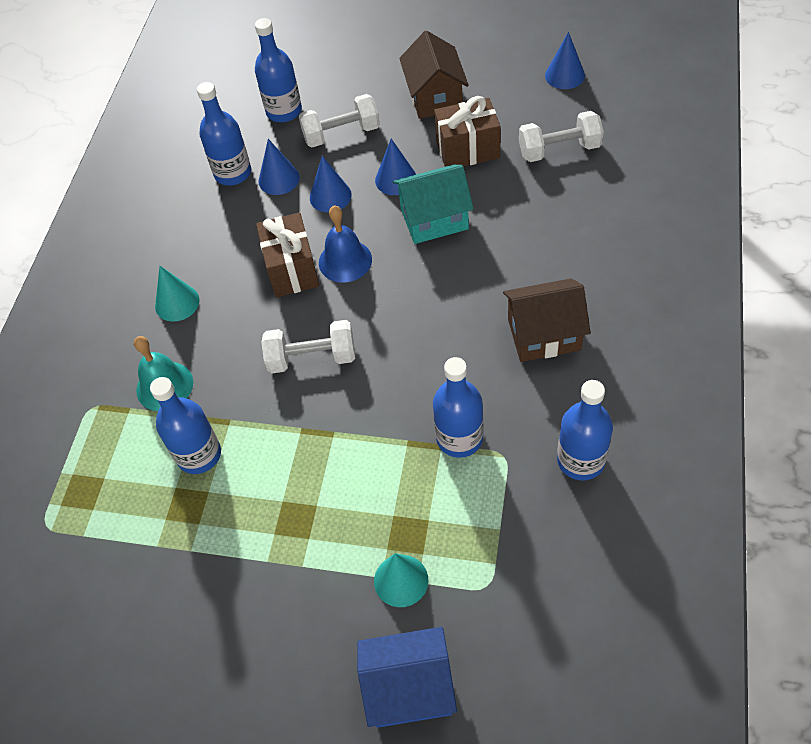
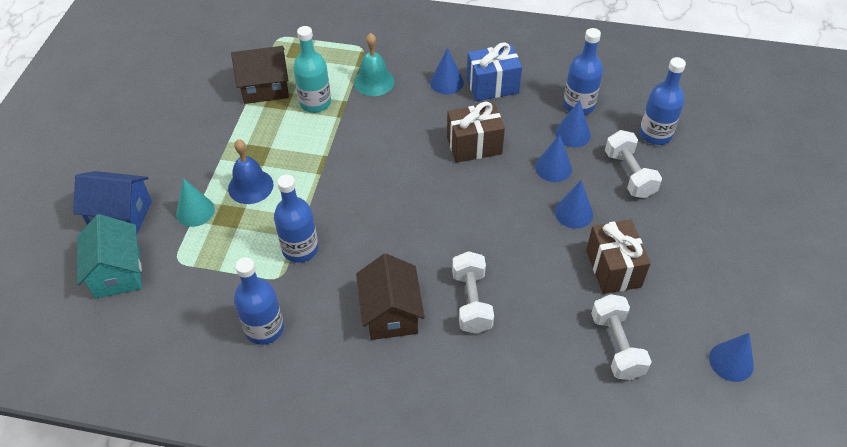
camera: 85 degrees right, 5 degrees down
(177, 303) = (446, 82): turquoise cone -> blue cone
(190, 255) = (492, 86): none -> blue gift
(199, 455) = (315, 103): blue bottle -> turquoise bottle
(312, 358) = (387, 160): white dumbbell -> white dumbbell (471, 301)
(345, 261) = (481, 178): blue bell -> blue bell (250, 186)
(409, 688) = (121, 214): blue house -> blue house turned 75 degrees counterclockwise
(434, 219) = (525, 239): turquoise house -> turquoise house (117, 272)
(435, 97) = (685, 245): brown house -> brown house (265, 88)

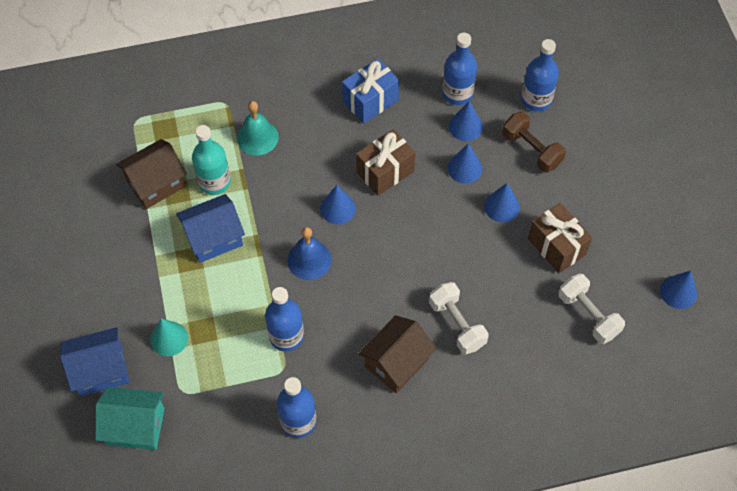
camera: 25 degrees left, 10 degrees up
(117, 272) = (135, 426): turquoise house -> turquoise house turned 45 degrees counterclockwise
(250, 186) = (205, 293): blue bell -> blue bell (309, 260)
(286, 145) = (213, 238): none -> blue house
(391, 313) = (396, 363): brown house -> brown house turned 75 degrees clockwise
(446, 82) = (326, 113): blue cone -> blue cone (337, 208)
(629, 174) = (531, 150): white dumbbell -> brown dumbbell

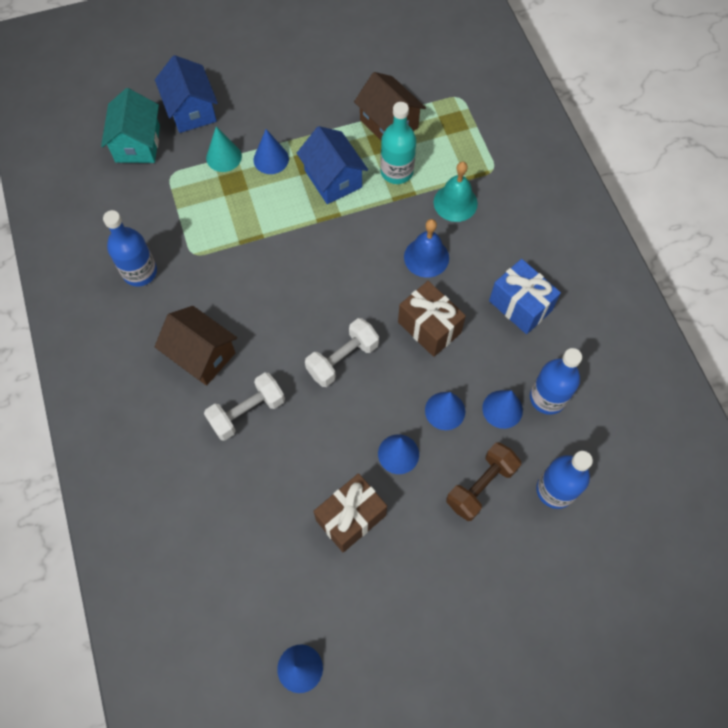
camera: 85 degrees right, 5 degrees up
(286, 336) = (229, 253): blue bottle -> none
(309, 260) = (315, 264): blue bell -> blue bell (426, 257)
(337, 208) = (378, 285): blue cone -> blue cone (271, 159)
(588, 315) = (264, 556): white dumbbell -> white dumbbell (342, 359)

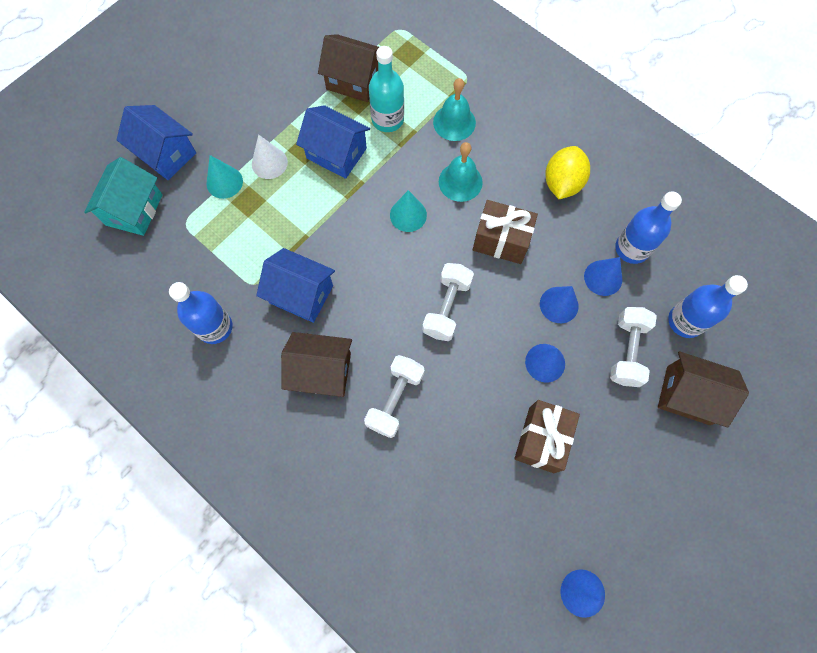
camera: 30 degrees left, 5 degrees up
(138, 144) = (134, 210): turquoise house -> turquoise house turned 45 degrees clockwise
(226, 282) = (301, 294): none -> blue house
(271, 159) = (269, 163): blue cone -> white cone
(361, 262) = (408, 215): none -> turquoise cone
(426, 257) = (460, 182): blue bell -> turquoise bell
(481, 486) = (627, 351): brown dumbbell -> white dumbbell
(512, 556) = (688, 395): none -> brown house
(520, 305) = (562, 183): blue gift -> yellow lemon

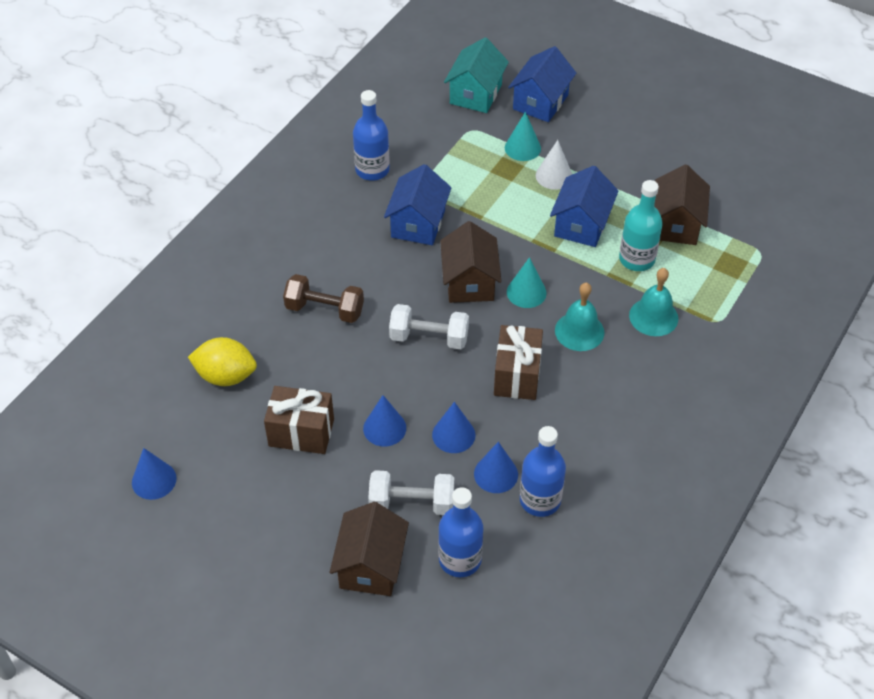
camera: 80 degrees right, 20 degrees down
(134, 210) = (475, 94): turquoise house -> turquoise house turned 75 degrees counterclockwise
(321, 371) = (343, 251): brown house -> brown house (469, 282)
(395, 399) = (324, 309): white dumbbell -> brown dumbbell
(562, 183) = (606, 425): yellow lemon -> yellow lemon (226, 376)

